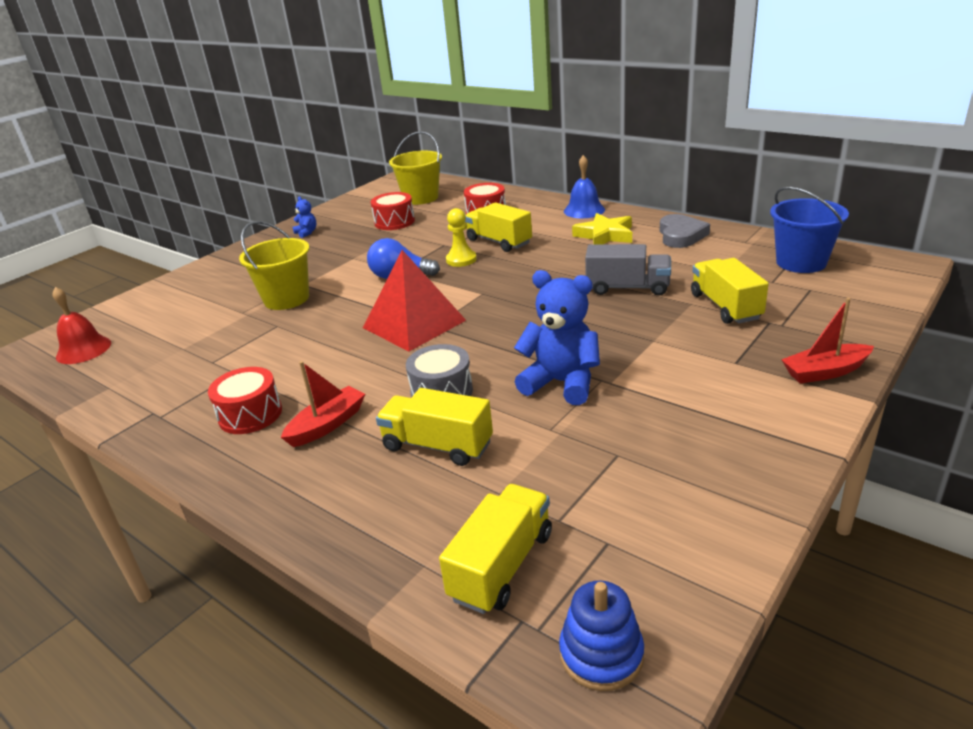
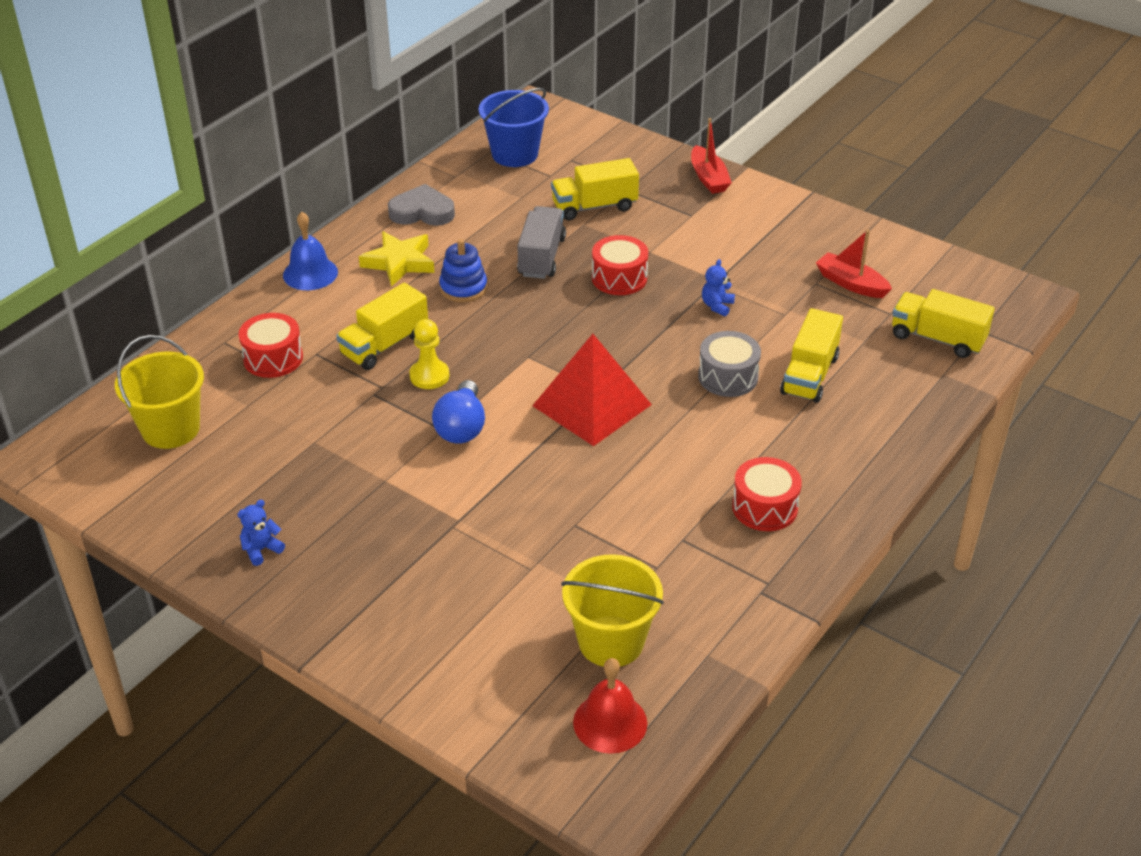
camera: 95 degrees left, 10 degrees up
(286, 299) = (501, 529): yellow bucket -> yellow bucket (611, 641)
(327, 425) = (781, 447): red boat -> red boat (851, 284)
(394, 222) = (263, 450): red drum -> red drum (619, 278)
(561, 383) = (717, 306): blue teddy bear -> blue teddy bear, size x0.47
(601, 654) = (997, 301): blue stacking toy -> blue stacking toy (463, 288)

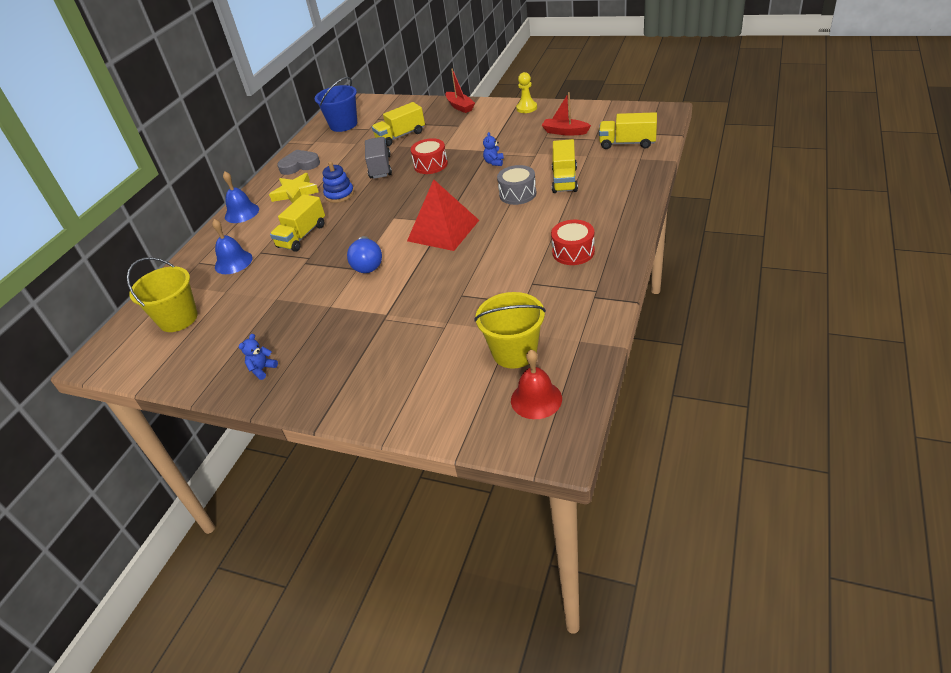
camera: 10 degrees left, 0 degrees up
(273, 358) = (233, 262): red drum -> blue bell
(429, 376) = (336, 244): yellow pawn -> yellow pawn (526, 108)

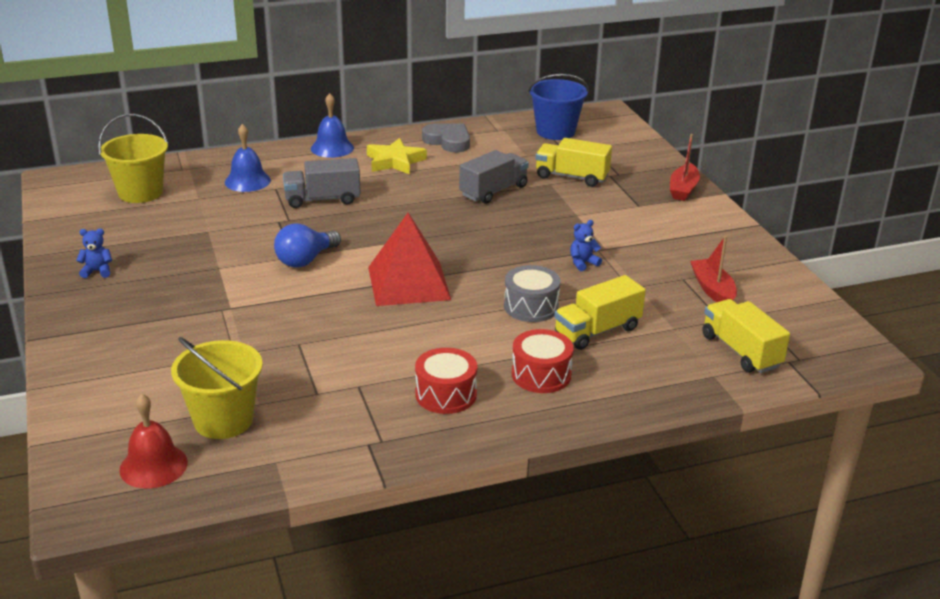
camera: 45 degrees right, 10 degrees down
(302, 236) = (322, 199): yellow truck -> grey truck
(339, 194) = (416, 189): blue stacking toy -> none
(430, 165) = (532, 221): red drum -> red drum (541, 375)
(526, 108) = (737, 238): yellow pawn -> none

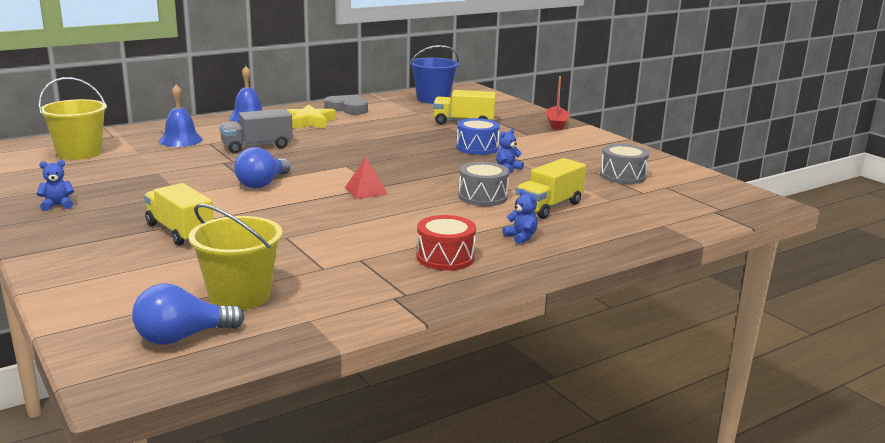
camera: 15 degrees left, 10 degrees down
(153, 466) = (182, 337): red bell -> blue light bulb
(408, 283) = (366, 191): red pyramid -> red pyramid, size x0.50
(493, 191) = (404, 133): grey truck -> none
(541, 375) = (521, 237): red drum -> blue teddy bear
(565, 224) = (477, 148): none -> blue drum
(713, 290) = (622, 176): red boat -> grey drum
(741, 351) = (673, 209): yellow truck -> yellow truck (180, 232)

